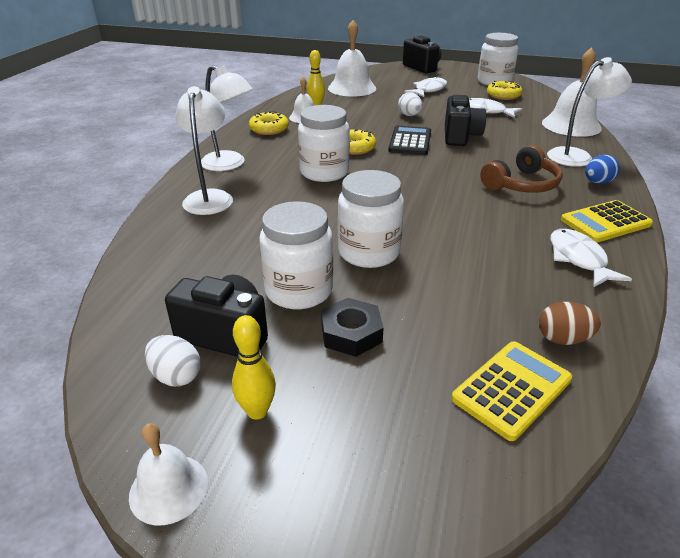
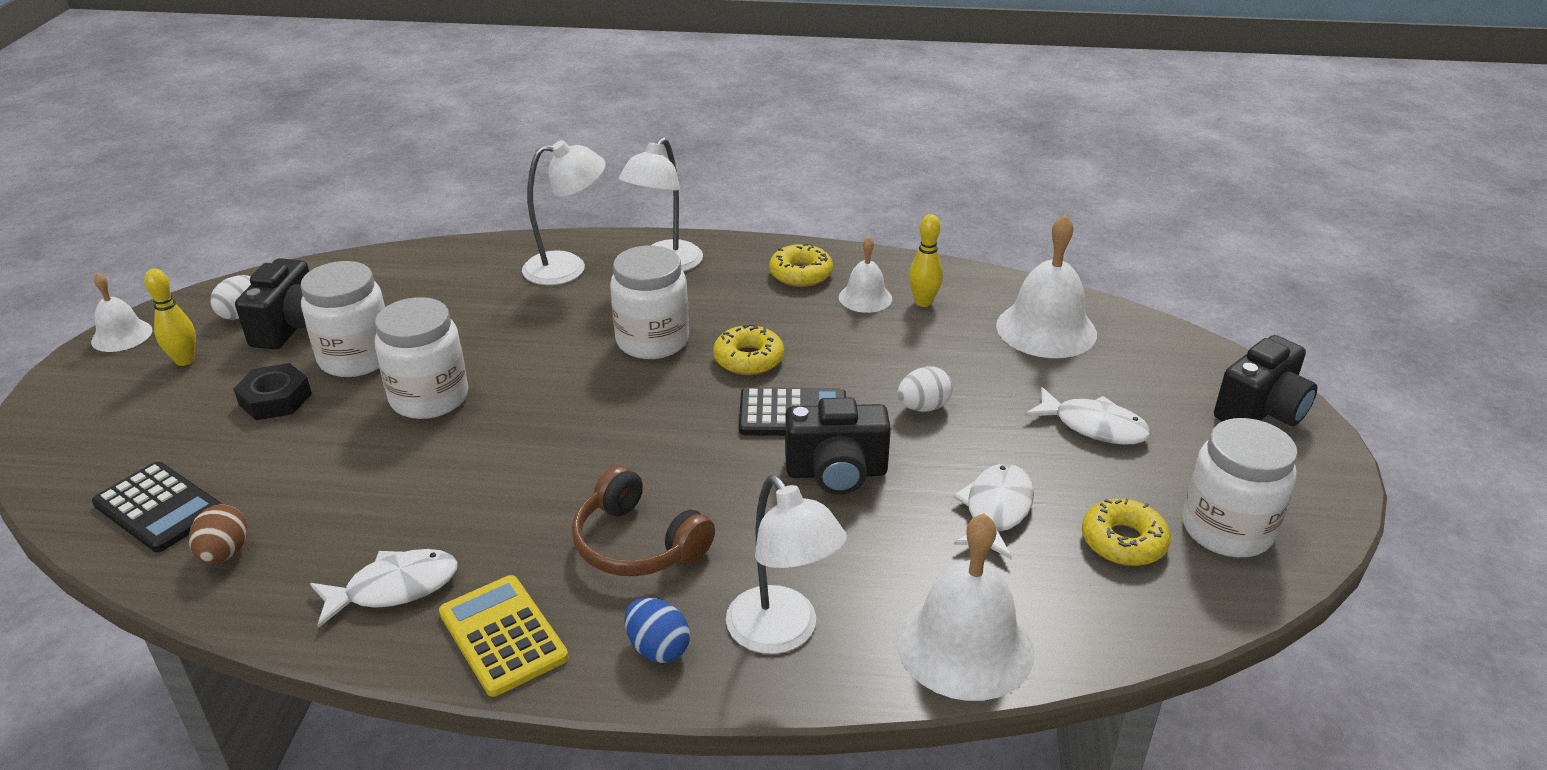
camera: 80 degrees right, 0 degrees up
(511, 389) = (159, 508): yellow calculator -> black calculator

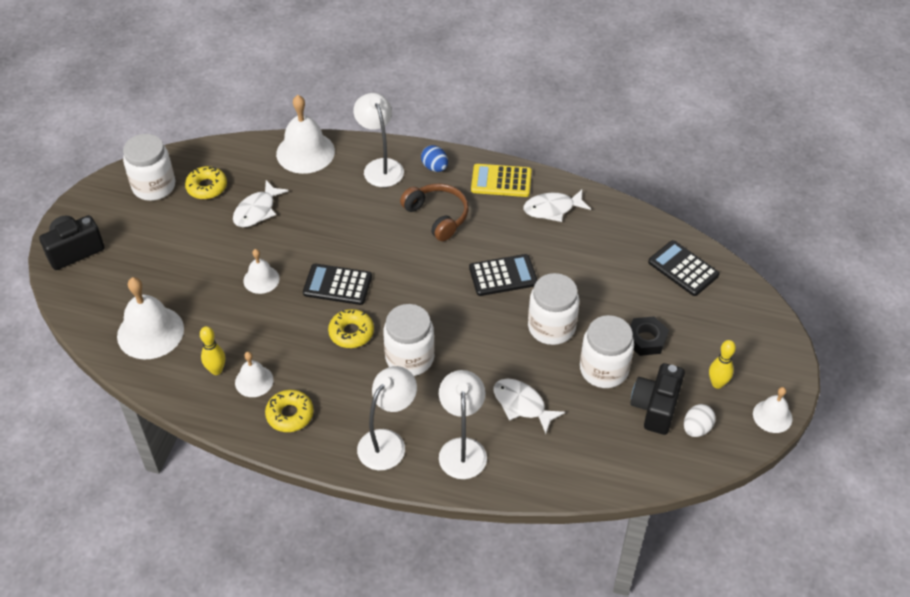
camera: 170 degrees left, 15 degrees up
(224, 553) = (638, 237): brown egg -> none
(503, 635) = (501, 181): yellow calculator -> yellow calculator turned 120 degrees clockwise
(506, 458) = (503, 276): none -> black calculator
(568, 268) = (462, 449): white lamp -> white lamp turned 90 degrees clockwise
(836, 472) = (327, 243): black camera -> none
(923, 407) = (261, 279): white egg -> white bell
(1093, 426) = (174, 253): white fish -> white fish (522, 405)

